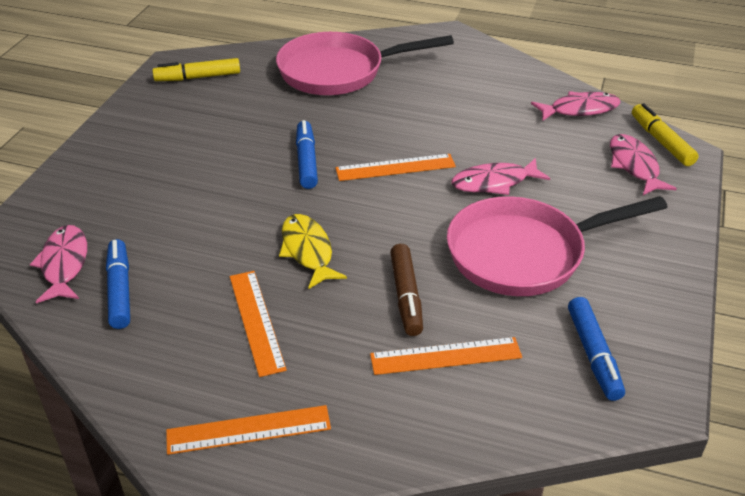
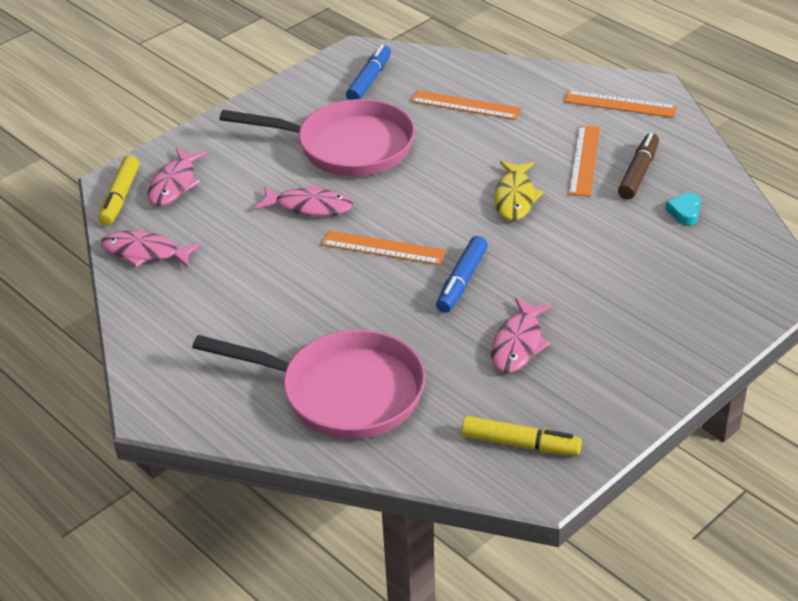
camera: 150 degrees left, 0 degrees up
(64, 264) = (729, 247): pink fish -> pink fish (518, 344)
(120, 290) = (684, 212): blue marker -> turquoise heart
(406, 296) = (462, 145): brown marker -> brown marker (638, 173)

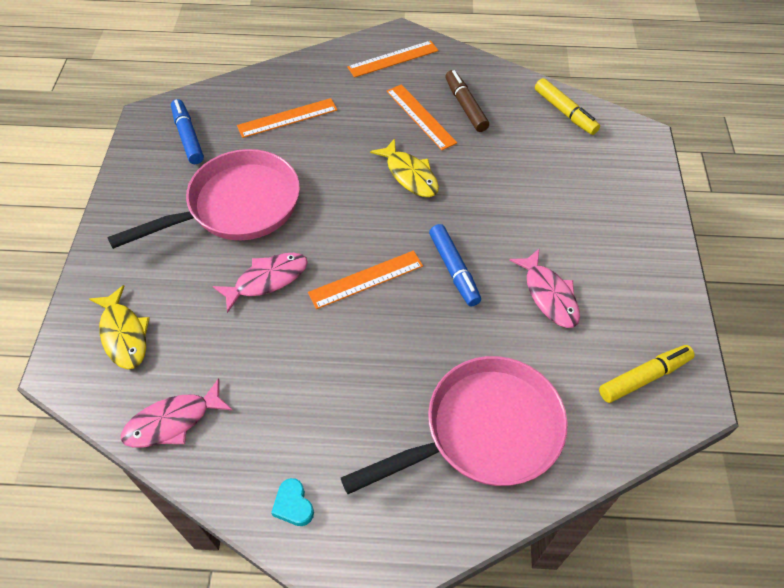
camera: 45 degrees left, 15 degrees up
(120, 198) = (85, 382): yellow marker -> yellow marker (565, 112)
(174, 184) = (124, 334): pink fish -> yellow fish
(684, 212) = (526, 119): turquoise heart -> turquoise heart (293, 505)

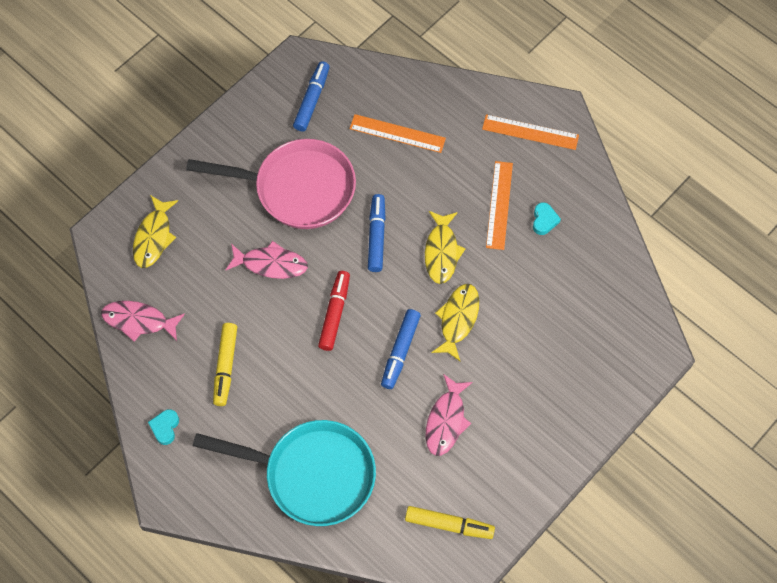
camera: 40 degrees right, 10 degrees up
(343, 198) = (376, 236): none -> blue marker
(366, 279) = (335, 313): orange ruler -> red marker
(465, 106) = (544, 220): brown marker -> turquoise heart
(475, 213) = (458, 319): none -> yellow fish
(484, 431) = (312, 474): pink pan -> turquoise pan
(565, 112) = (619, 284): yellow marker -> yellow marker (225, 366)

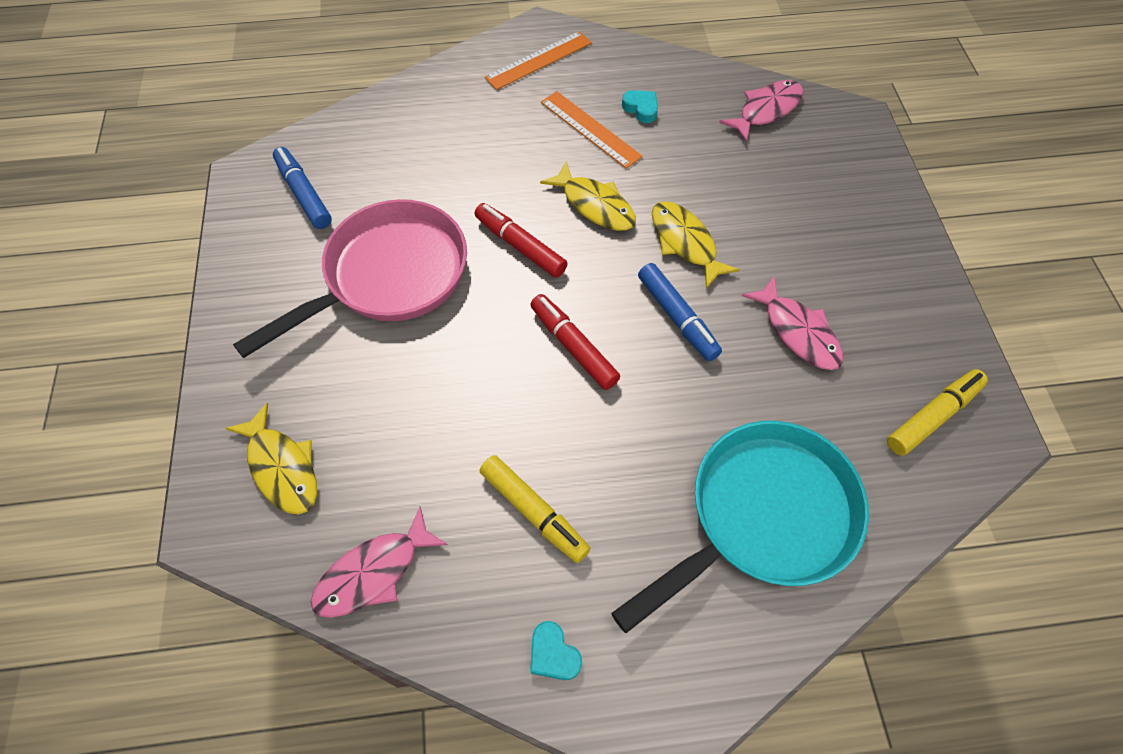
camera: 50 degrees left, 5 degrees down
(271, 264) = (450, 366): pink fish -> pink fish (766, 110)
(376, 236) = (520, 246): blue marker -> red marker
(397, 133) = (425, 153): orange ruler -> none

